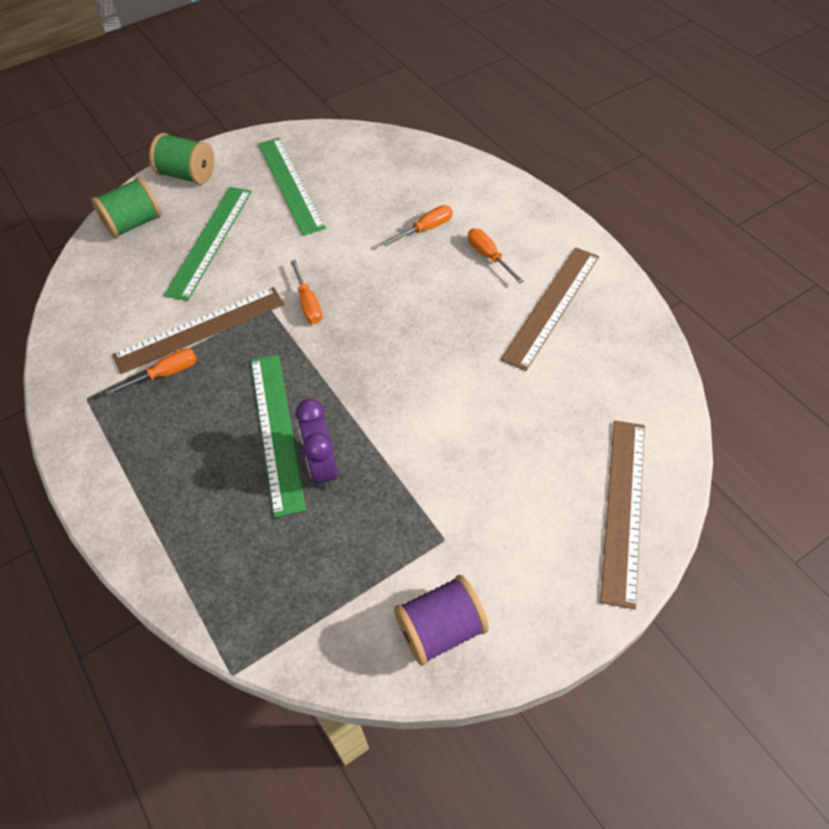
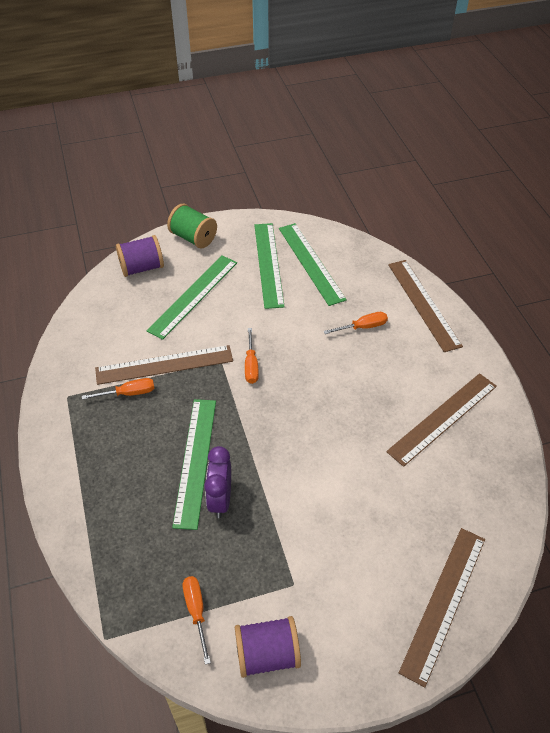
camera: 15 degrees right, 5 degrees down
(134, 223) = (142, 268): green spool -> purple spool
(341, 172) = (311, 263): none -> green ruler
(486, 187) = (423, 304): none -> brown ruler
(488, 256) = (405, 363): orange screwdriver -> orange screwdriver (196, 611)

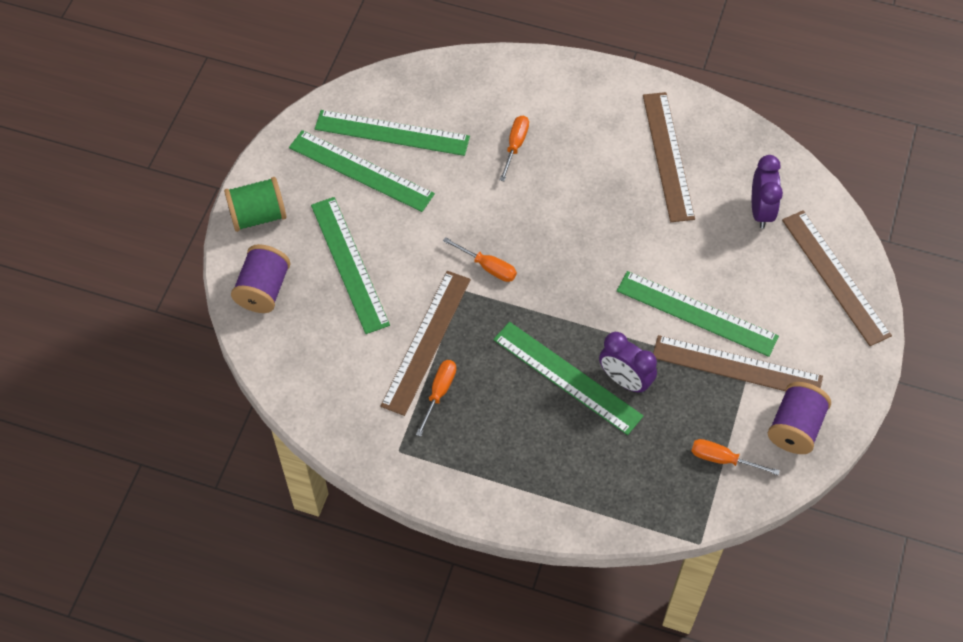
camera: 55 degrees left, 10 degrees up
(319, 515) = (696, 313): none -> green ruler
(423, 304) = (527, 78): brown ruler -> brown ruler (737, 367)
(455, 508) = (760, 211): none -> purple clock

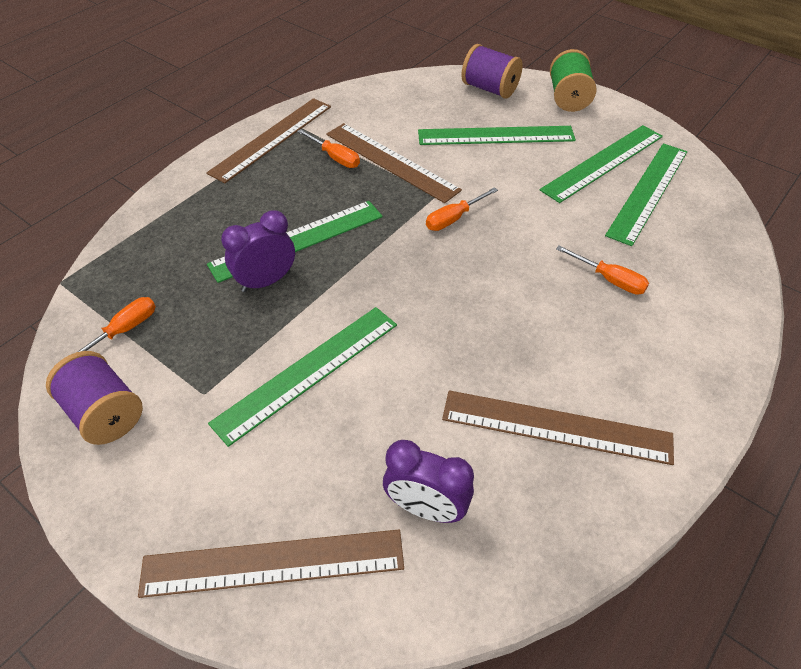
camera: 110 degrees right, 10 degrees down
(737, 367) = (216, 385): brown ruler -> brown ruler (272, 139)

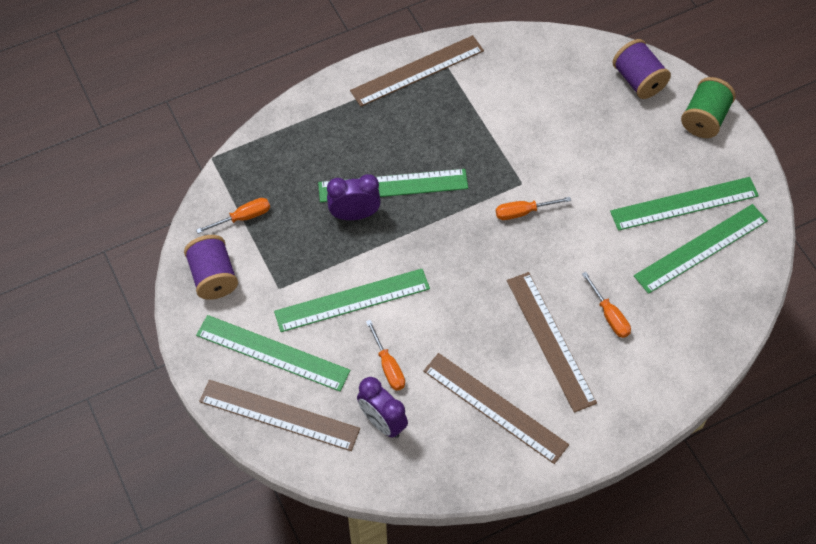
camera: 25 degrees right, 10 degrees up
(335, 157) = (460, 112): orange screwdriver -> orange screwdriver (388, 366)
(391, 161) = (504, 134): brown ruler -> brown ruler (550, 340)
(496, 136) = (610, 139): green ruler -> green ruler (272, 353)

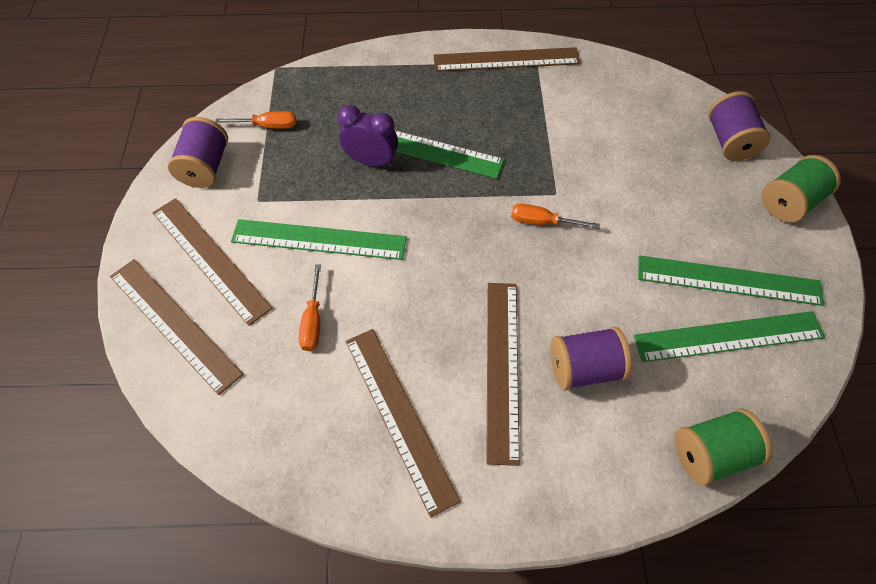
camera: 25 degrees right, 0 degrees up
(272, 353) = (210, 259): green ruler -> brown ruler
(382, 422) = (270, 378): purple clock -> none
(609, 315) = (584, 368): orange screwdriver -> purple spool
(721, 338) = (710, 454): none -> green spool

